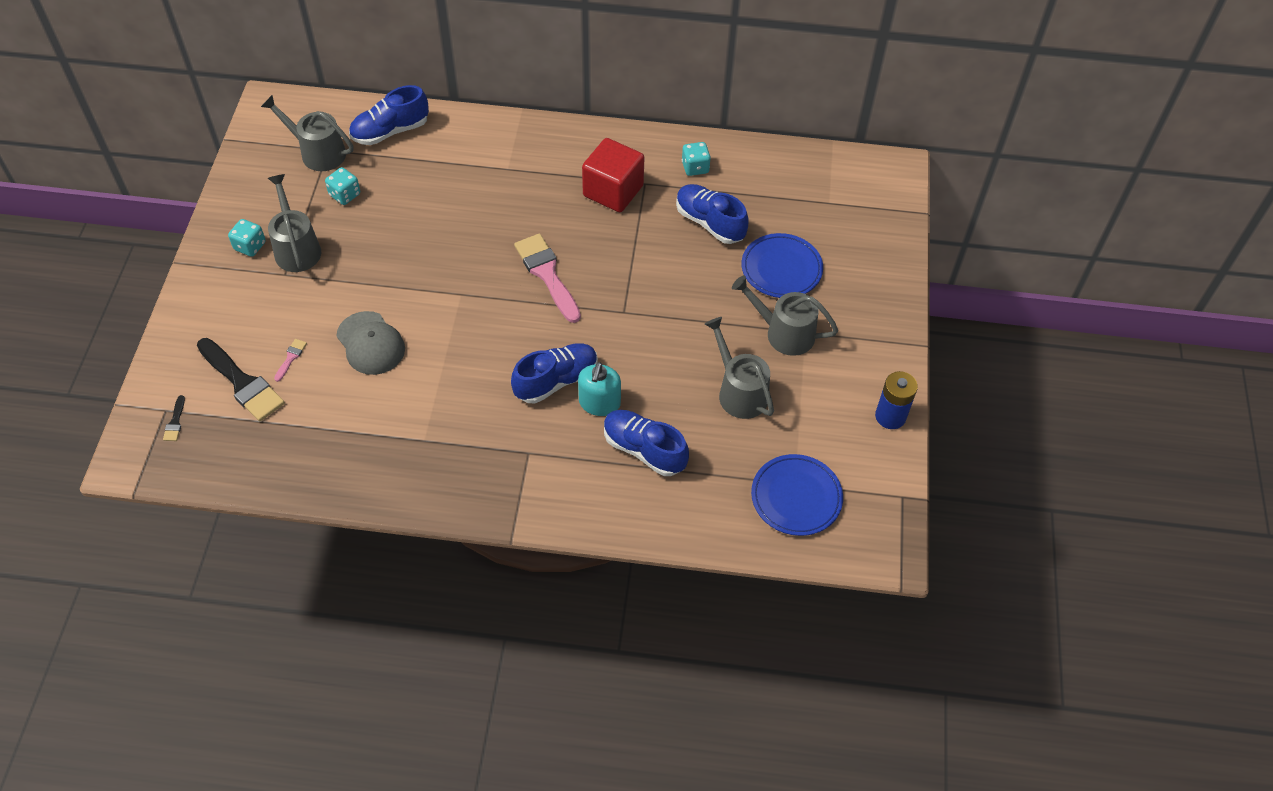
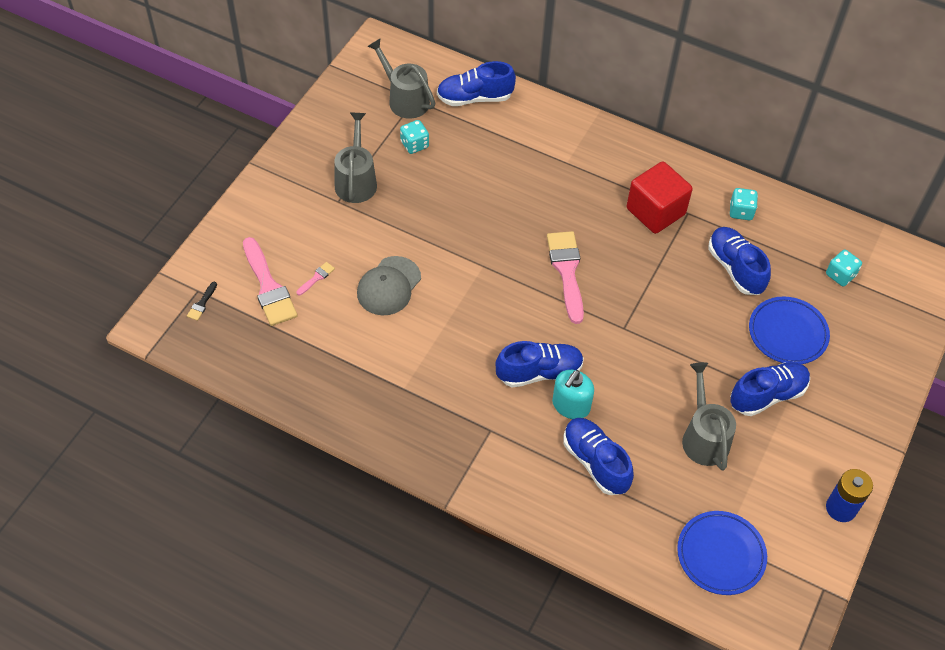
camera: 20 degrees right, 0 degrees up
(242, 383) = (268, 287): black brush -> pink brush
(250, 246) = (318, 167): turquoise dice -> turquoise dice (840, 275)
(370, 343) = (389, 286): grey cap -> grey cap turned 45 degrees clockwise
(784, 333) = (767, 395): grey watering can -> blue shoe

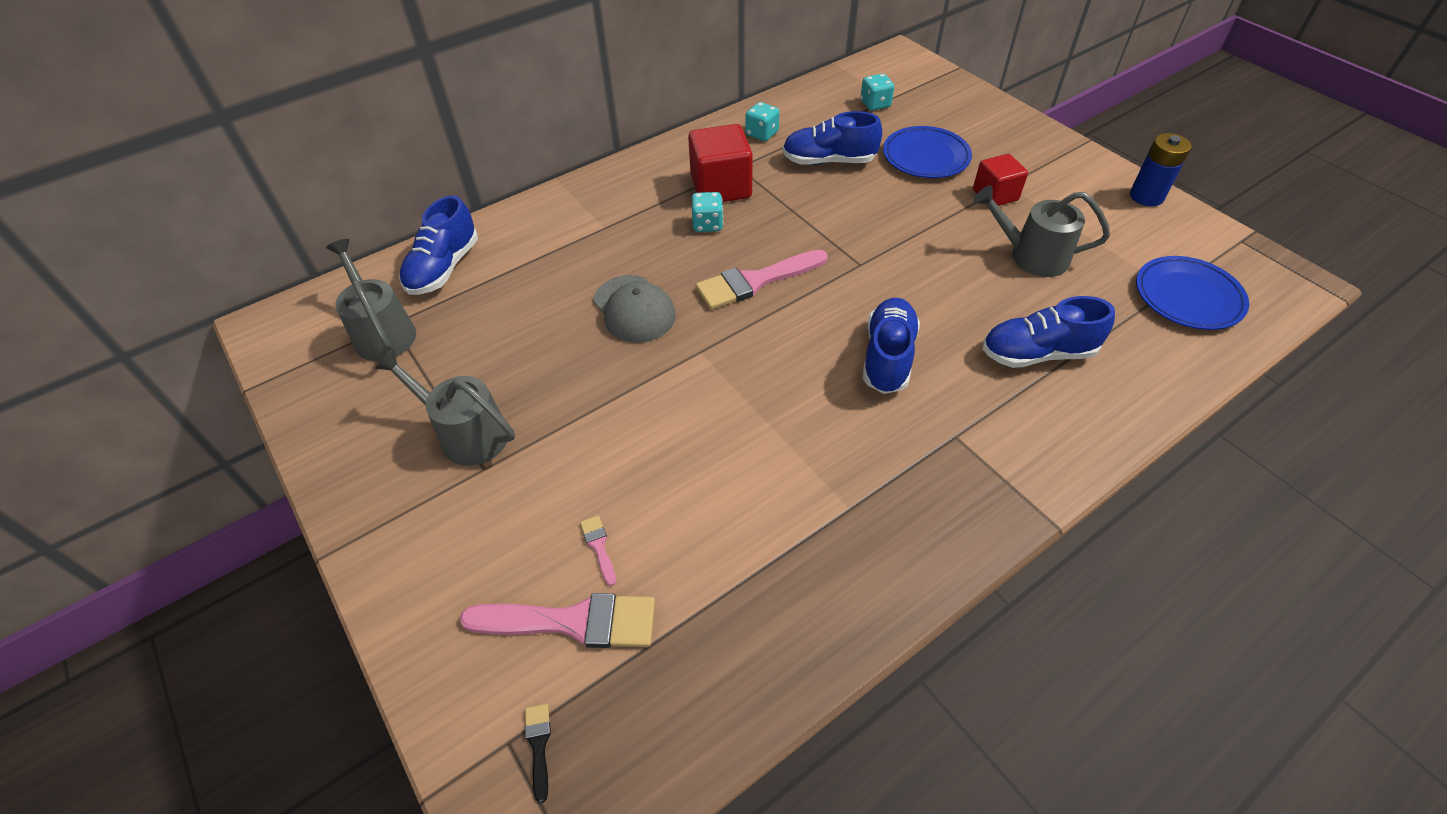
camera: 60 degrees left, 5 degrees down
(202, 303) = (539, 745): black brush -> black brush turned 150 degrees counterclockwise
(389, 286) = (669, 462): grey cap -> grey cap (634, 309)
(405, 99) = (382, 332): grey watering can -> grey watering can turned 75 degrees clockwise
(414, 145) = (462, 349): turquoise dice -> turquoise dice (707, 224)
(567, 271) = (755, 281): pink brush -> pink brush turned 45 degrees counterclockwise
(571, 405) = (948, 346): turquoise soap dispenser -> none
(767, 395) = (995, 195): blue shoe -> red cube

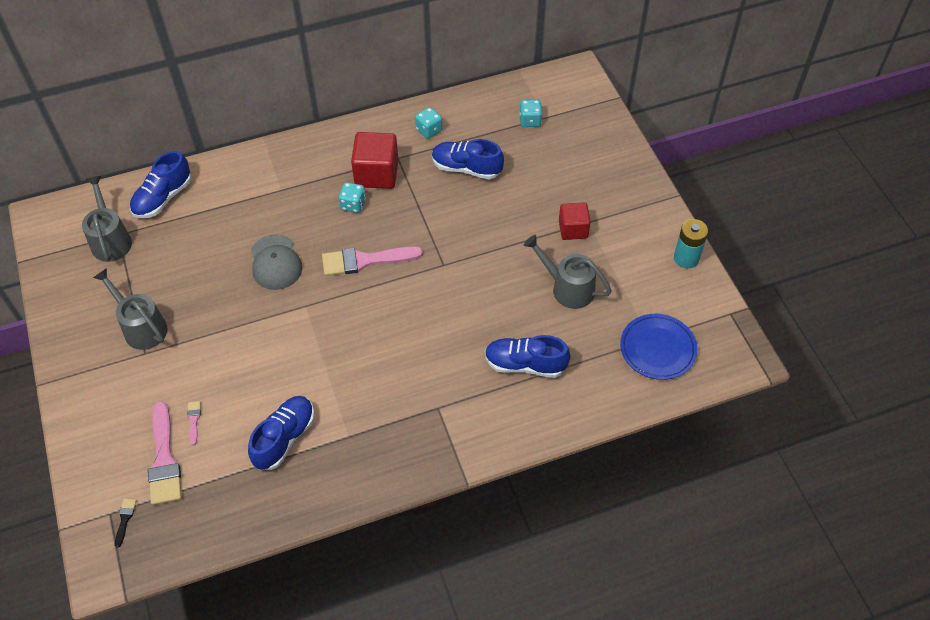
camera: 15 degrees right, 5 degrees up
(572, 622) = (164, 459): pink brush -> pink brush turned 60 degrees clockwise
(887, 357) = (424, 341): blue shoe -> blue shoe (284, 438)
(926, 157) = (541, 181): blue plate -> none
(1146, 196) = (686, 258): blue battery -> turquoise battery

